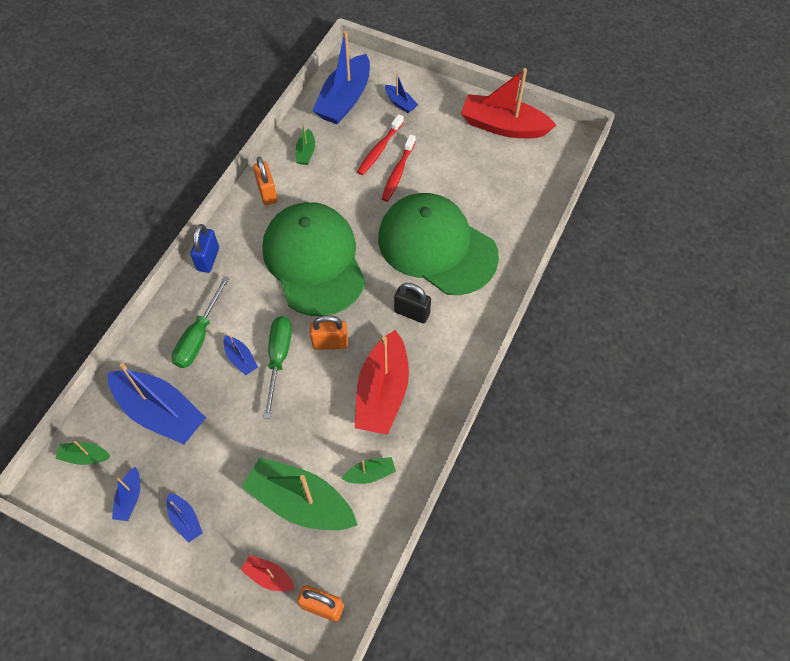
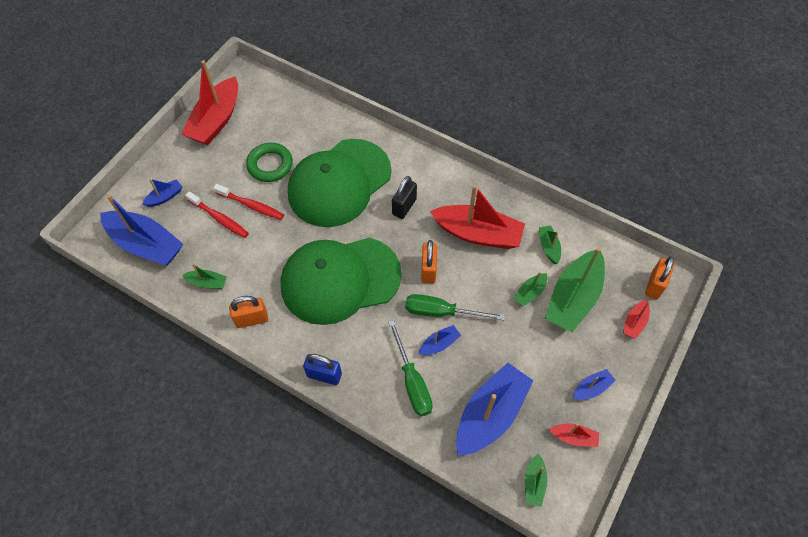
camera: 85 degrees left, 0 degrees up
(130, 498) = (574, 437): blue boat -> red boat
(199, 336) = (412, 382): green screwdriver -> green screwdriver turned 45 degrees clockwise
(306, 452) = (530, 293): none -> green boat
(452, 181) = (270, 165): none -> green ring

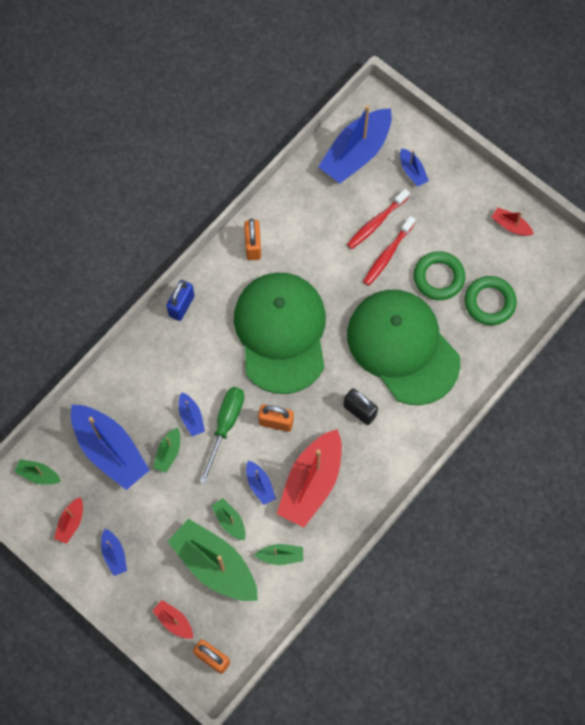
camera: 100 degrees right, 10 degrees up
(207, 282) = (301, 208): green boat -> green boat (168, 453)
(216, 120) = (510, 225): red boat -> red boat, size x0.46
(289, 127) = (489, 302): none -> green ring
(412, 382) = (158, 384): green screwdriver -> none
(490, 273) = (260, 485): none -> blue boat

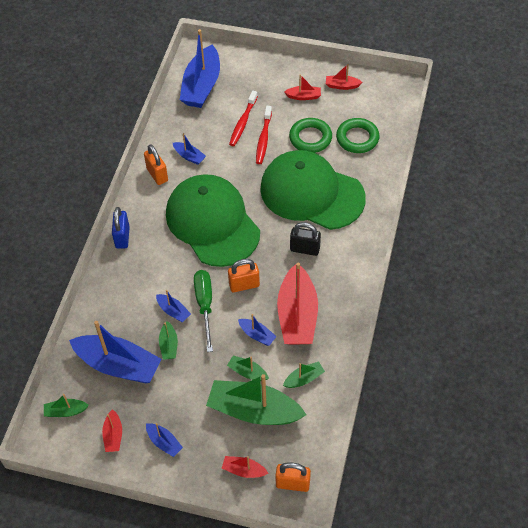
camera: 25 degrees left, 15 degrees down
(412, 171) = (250, 81): blue boat -> blue boat (189, 156)
(460, 220) = (304, 96): none -> red boat

